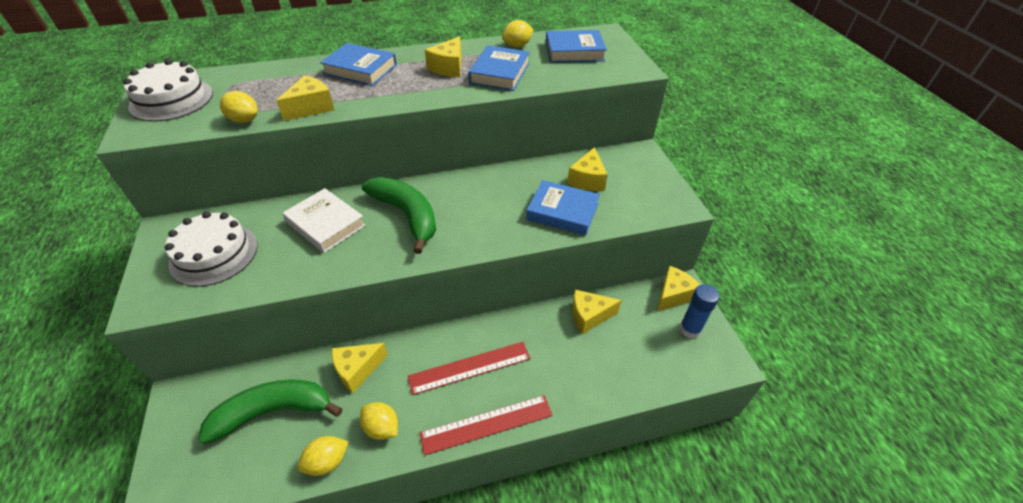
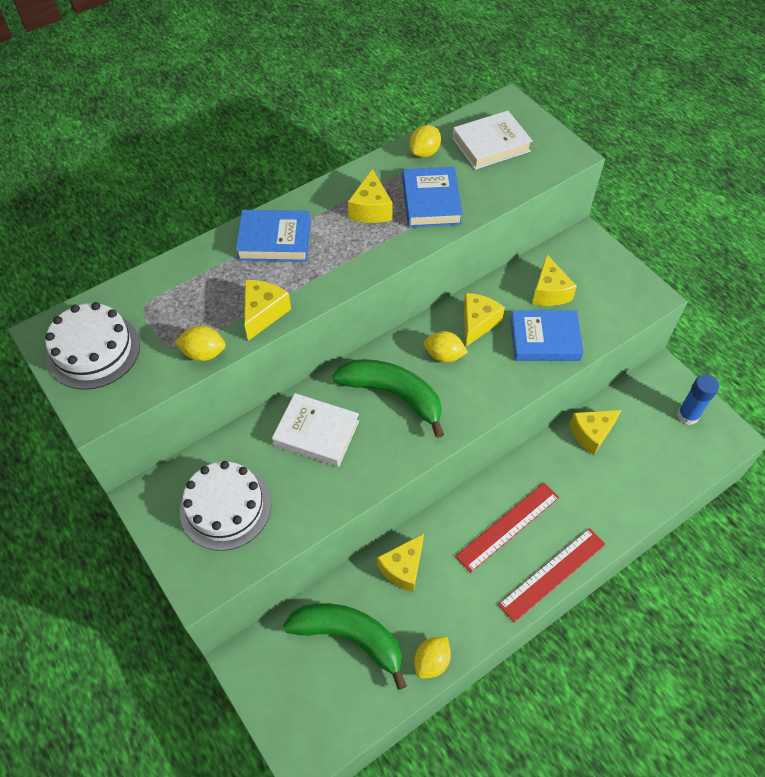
camera: 20 degrees left, 10 degrees up
(273, 412) = (350, 637): green banana -> green banana turned 60 degrees clockwise
(382, 428) = (461, 613): yellow lemon -> yellow lemon (444, 355)
(574, 51) = (490, 144): blue book -> white book
(673, 295) = (658, 384): yellow cheese -> yellow cheese (477, 323)

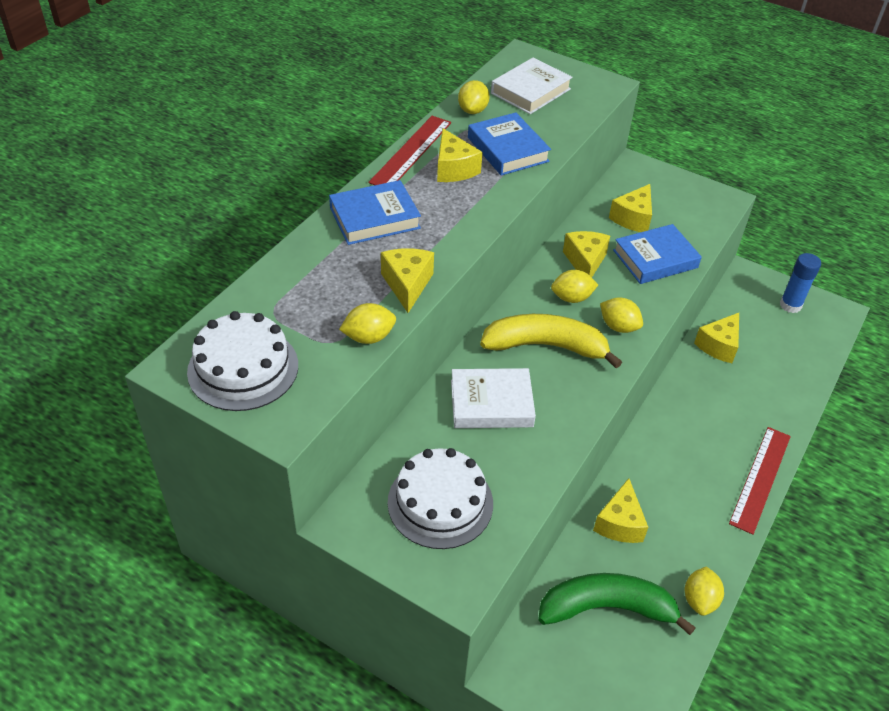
camera: 25 degrees left, 10 degrees down
(393, 395) = (546, 346): green banana -> yellow banana
(469, 397) = (618, 326): none -> yellow lemon
(508, 526) = (694, 450): red ruler -> red ruler (411, 152)
(549, 292) = (633, 218): yellow cheese -> yellow cheese turned 60 degrees clockwise

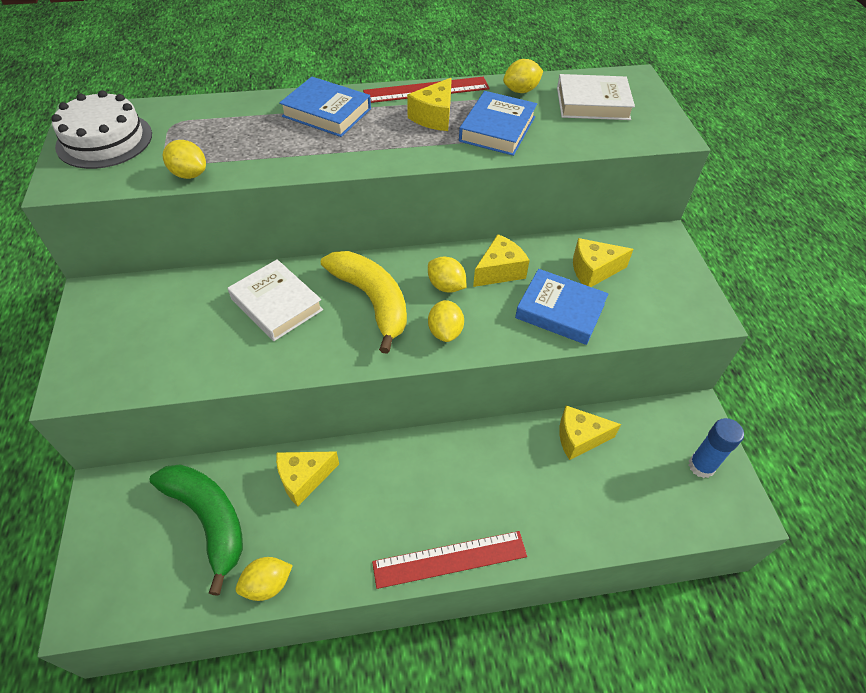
camera: 50 degrees right, 5 degrees up
(407, 285) = (268, 162): yellow cheese -> none
(440, 502) = (148, 332): white cake -> none

